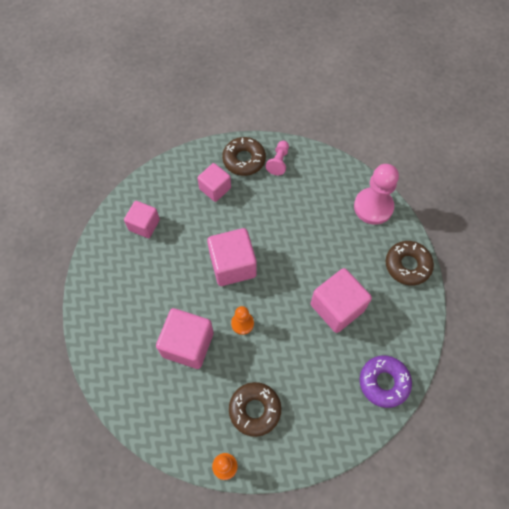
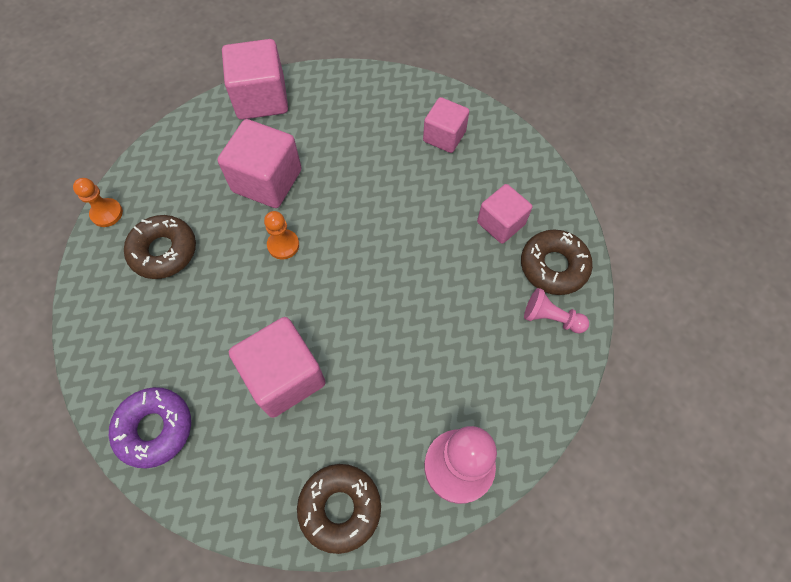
camera: 95 degrees right, 0 degrees up
(233, 265) = (372, 239): pink cube -> pink cube (261, 98)

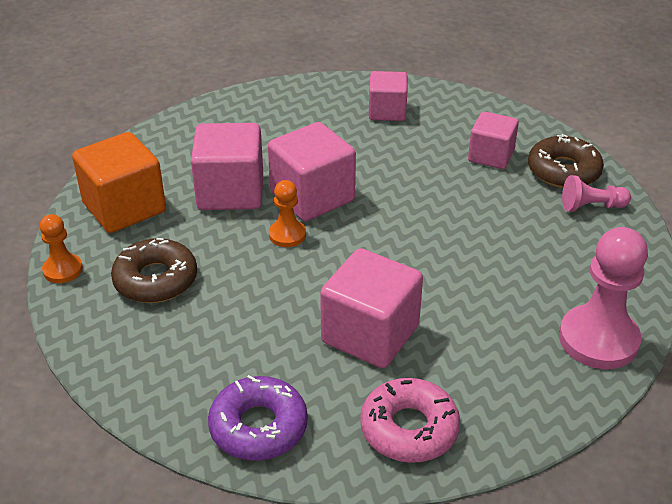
camera: 25 degrees left, 25 degrees down
(181, 166) = (124, 208): none -> orange cube
(257, 483) = (409, 429): none -> pink donut
(261, 98) = (175, 133): pink cube -> pink cube (312, 197)
(340, 508) = (511, 414): brown donut -> none

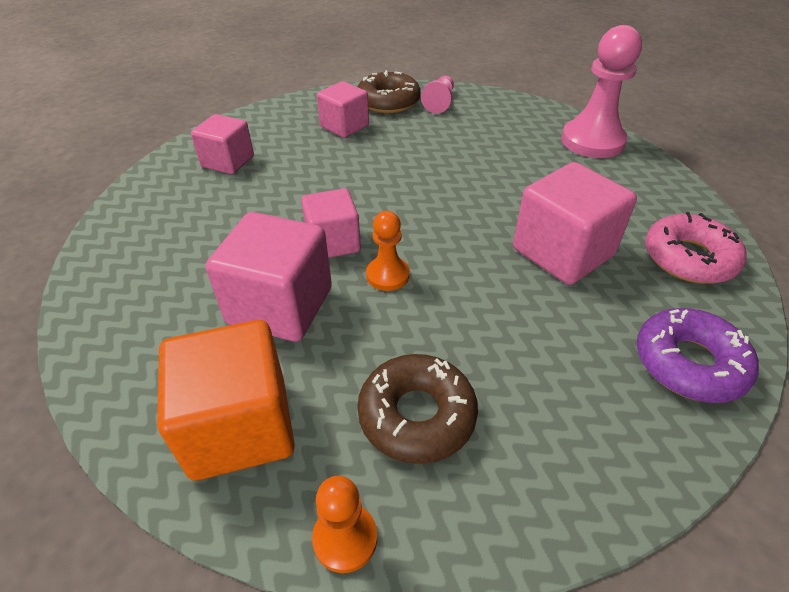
camera: 70 degrees left, 5 degrees up
(312, 197) = (333, 242): pink cube -> pink cube, size x0.64

